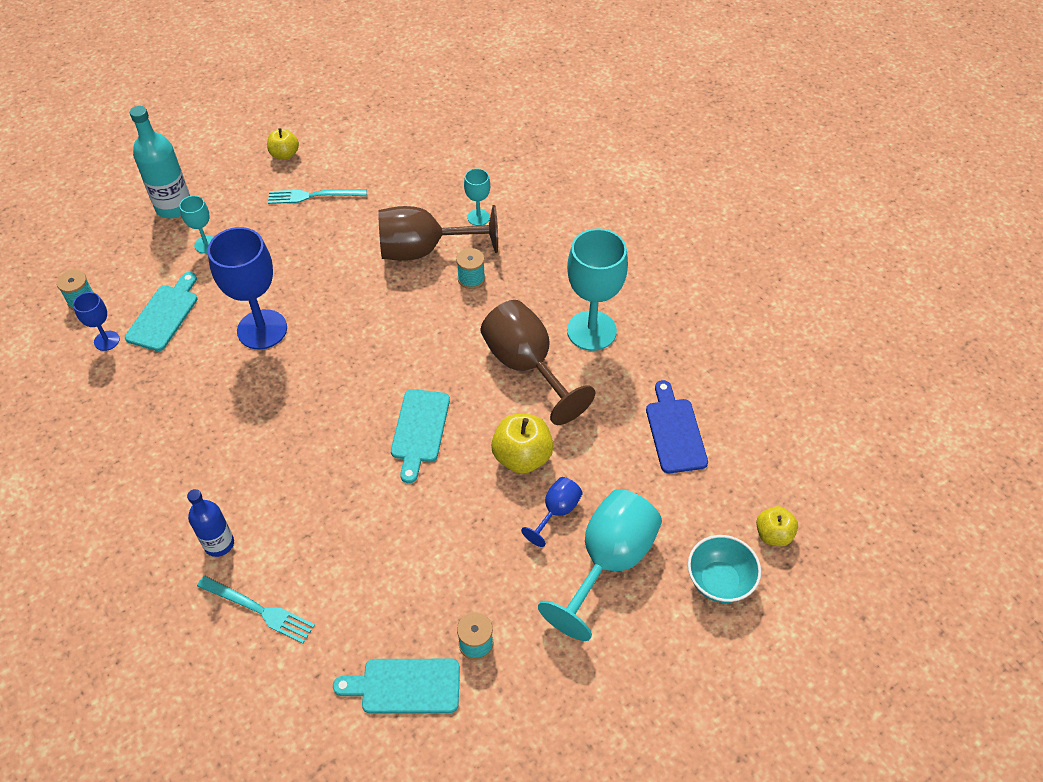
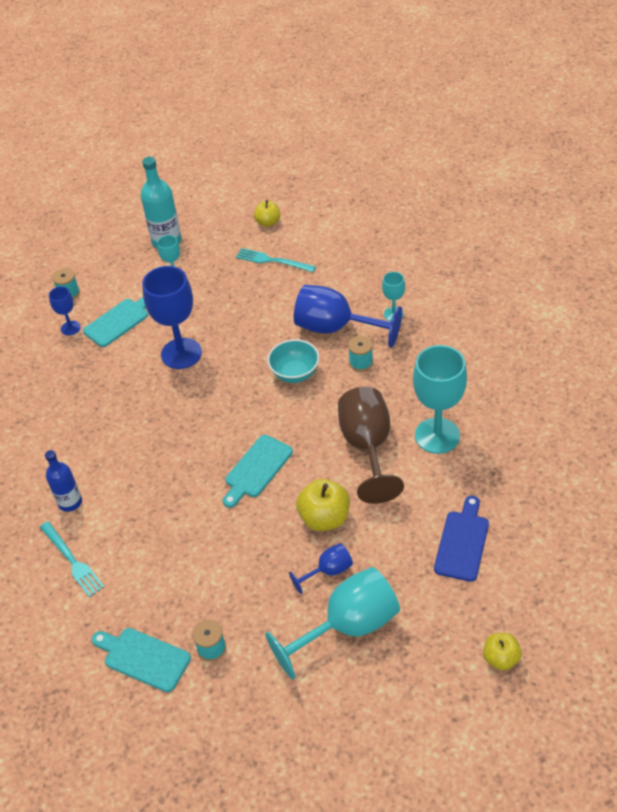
camera: 30 degrees right, 5 degrees down
(424, 250) = (336, 328): brown goblet -> blue goblet
(719, 581) = (432, 678): turquoise bowl -> turquoise bowl (295, 373)

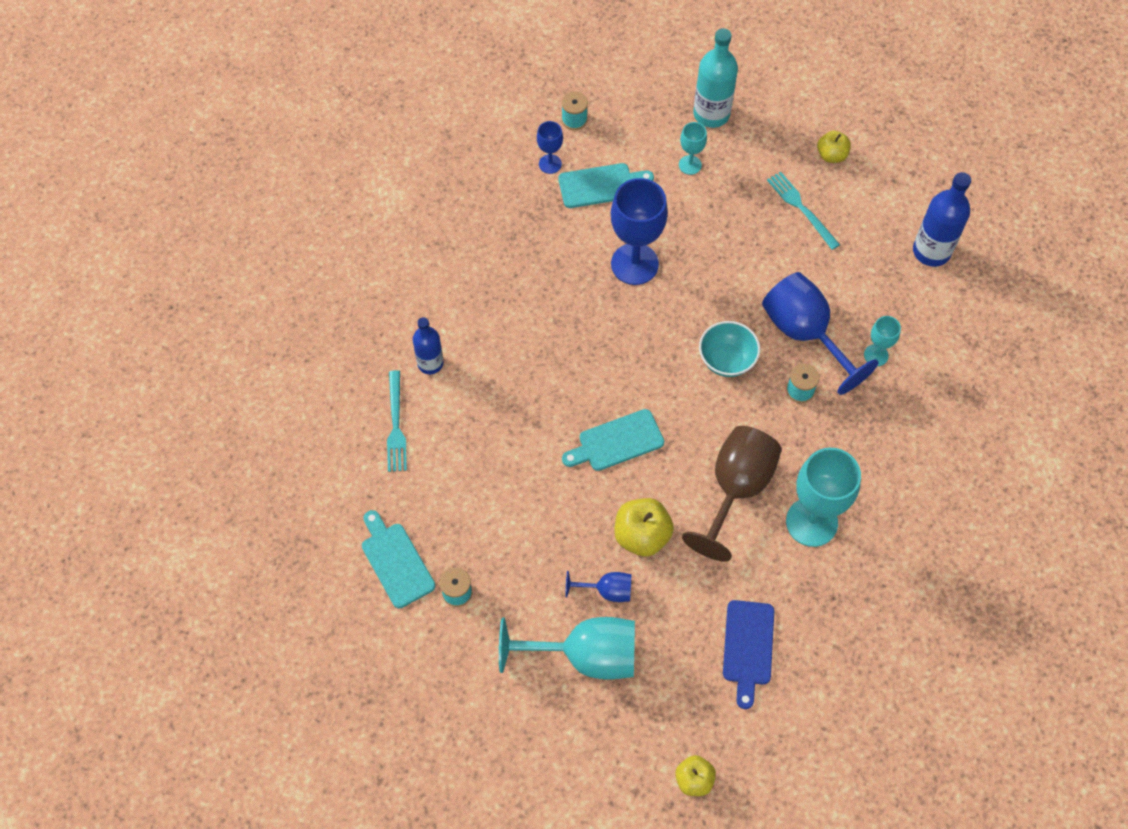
camera: 30 degrees right, 15 degrees up
(378, 239) = (931, 251): none -> blue bottle
(462, 542) = (748, 647): blue cutting board -> blue cutting board turned 135 degrees clockwise

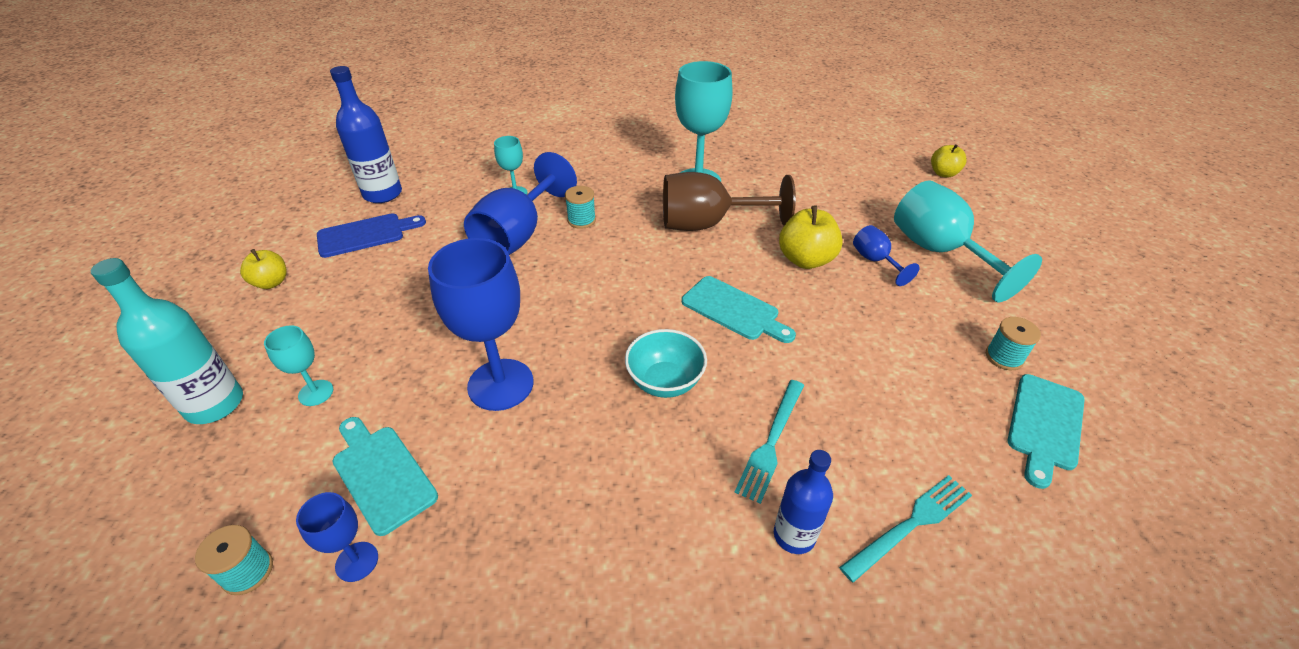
camera: 120 degrees left, 20 degrees down
(726, 360) = (582, 271): turquoise bowl -> turquoise bowl (665, 382)
(748, 647) = (826, 180): blue cutting board -> blue cutting board (365, 235)
(801, 208) = (358, 281): turquoise fork -> turquoise fork (771, 442)

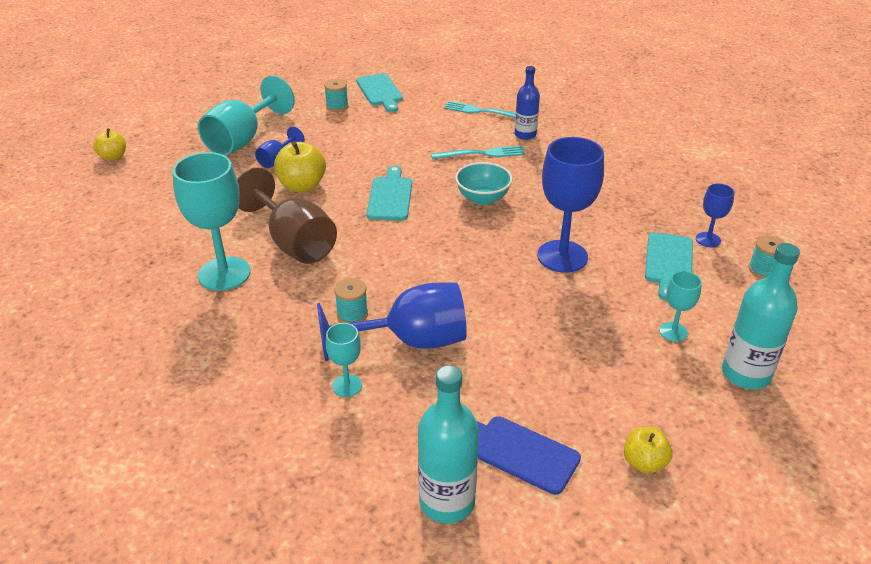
camera: 125 degrees left, 5 degrees down
(383, 194) = (447, 502): blue bottle -> turquoise bottle
(1045, 425) = (380, 92): turquoise cutting board -> turquoise cutting board turned 75 degrees clockwise

